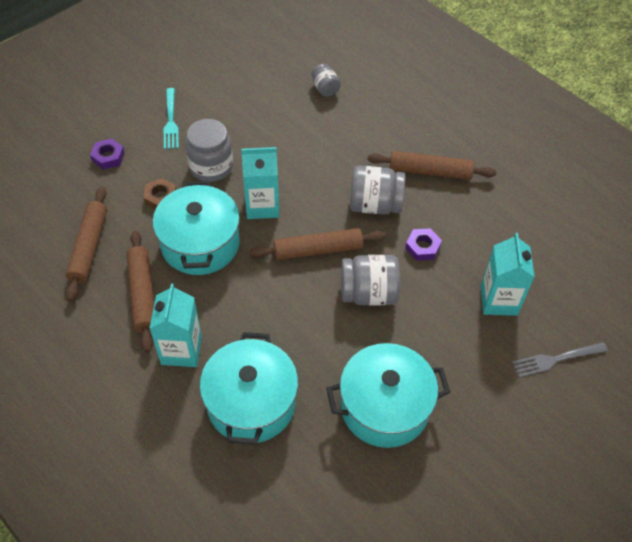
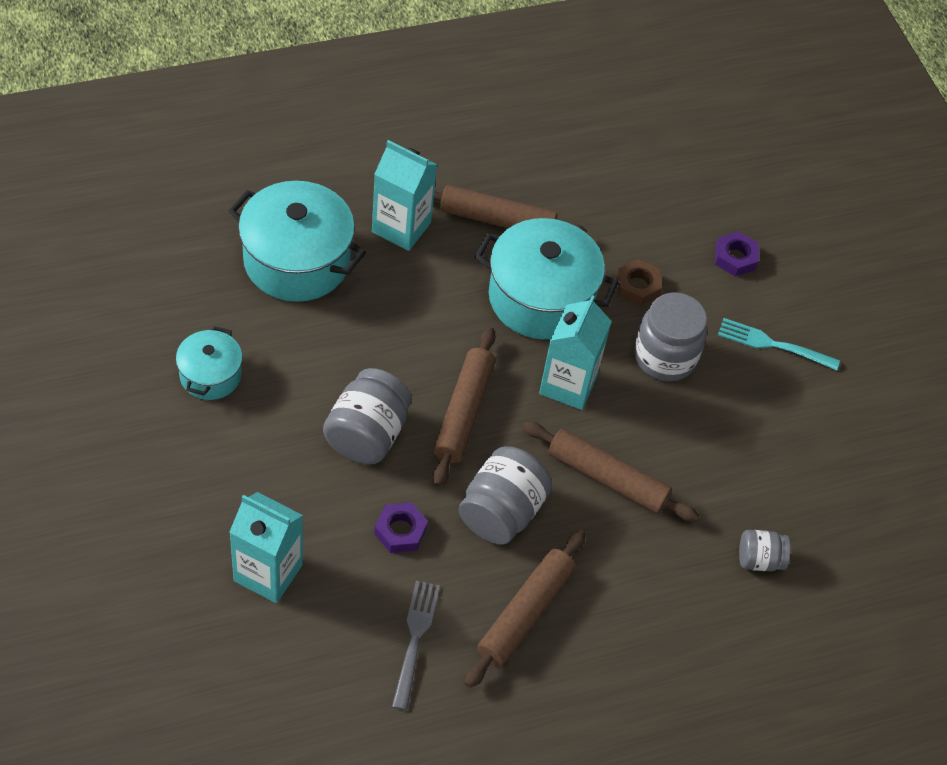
camera: 110 degrees right, 0 degrees up
(89, 247) = (593, 195): brown rolling pin -> brown rolling pin (607, 478)
(384, 407) = (210, 375): turquoise pot -> turquoise pot, size x0.55
(556, 359) = (147, 586): grey fork -> grey fork (415, 639)

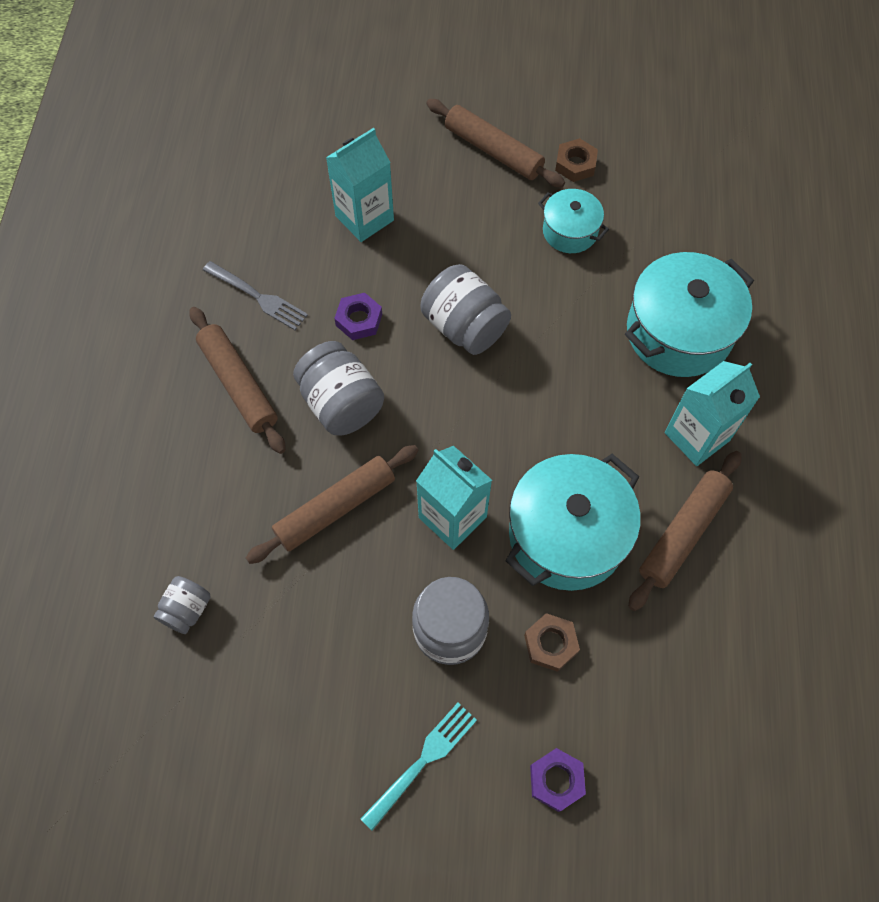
camera: 120 degrees right, 10 degrees up
(115, 392) = (575, 164): none -> brown nut
(463, 412) = (457, 411): brown rolling pin -> brown rolling pin (493, 151)

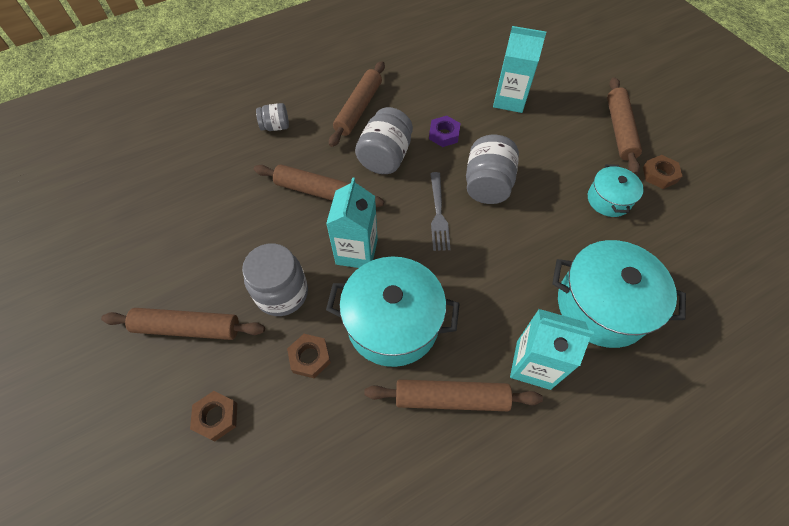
camera: 55 degrees right, 5 degrees down
(187, 610) = (214, 163): grey jar -> grey jar (275, 126)
(258, 297) = (416, 86): grey fork -> grey fork (438, 214)
(422, 761) = (187, 328): turquoise fork -> brown rolling pin
(556, 780) = (216, 417): purple nut -> brown nut

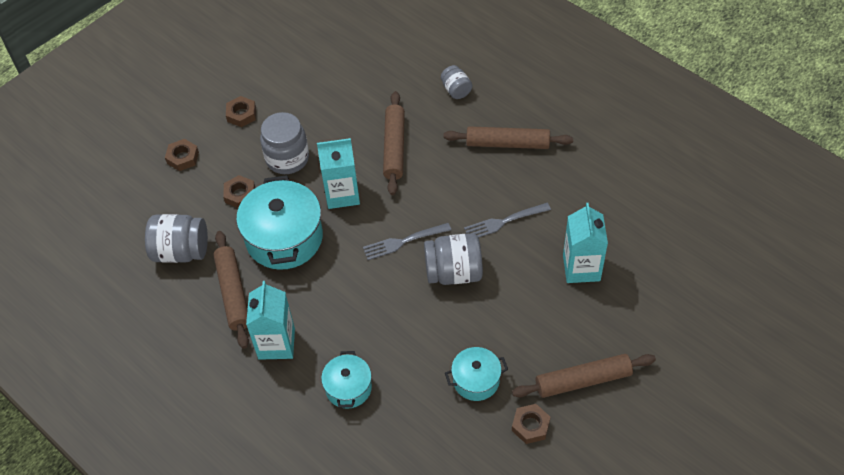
camera: 75 degrees right, 5 degrees down
(187, 328) = (241, 114): brown rolling pin -> brown nut
(385, 157) = (454, 183): grey jar -> grey jar (181, 251)
(444, 134) = (504, 221): purple nut -> grey fork
(601, 306) = (348, 388): turquoise pot -> turquoise pot, size x0.55

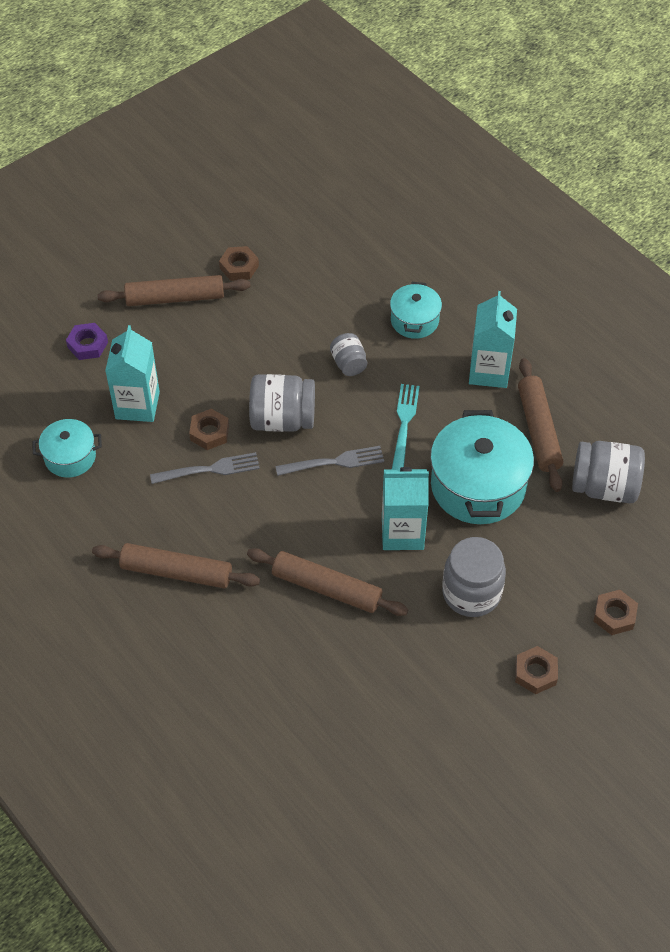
camera: 175 degrees left, 0 degrees up
(240, 194) = (534, 550): brown nut -> brown nut (209, 432)
(349, 283) = (404, 423): none -> turquoise fork
(394, 147) = (326, 588): brown rolling pin -> brown rolling pin turned 75 degrees counterclockwise
(456, 90) = (225, 666): grey jar -> grey jar (348, 364)
(476, 380) = (282, 311): turquoise pot -> turquoise pot (70, 457)
(647, 319) = (87, 345): none -> purple nut

